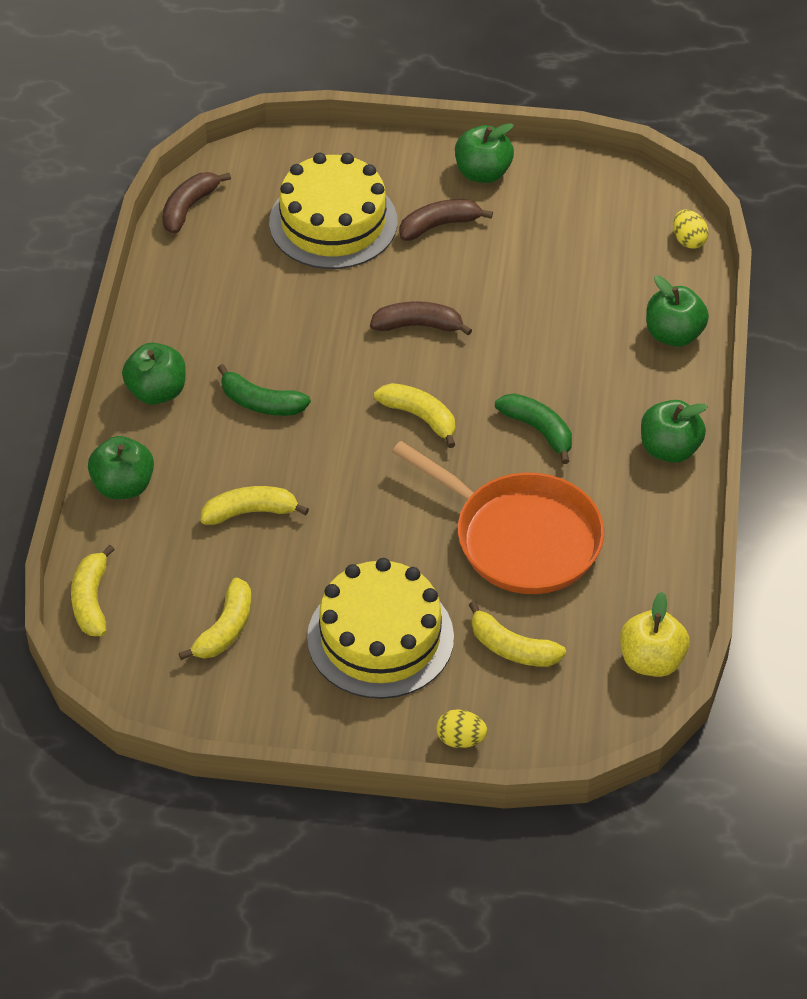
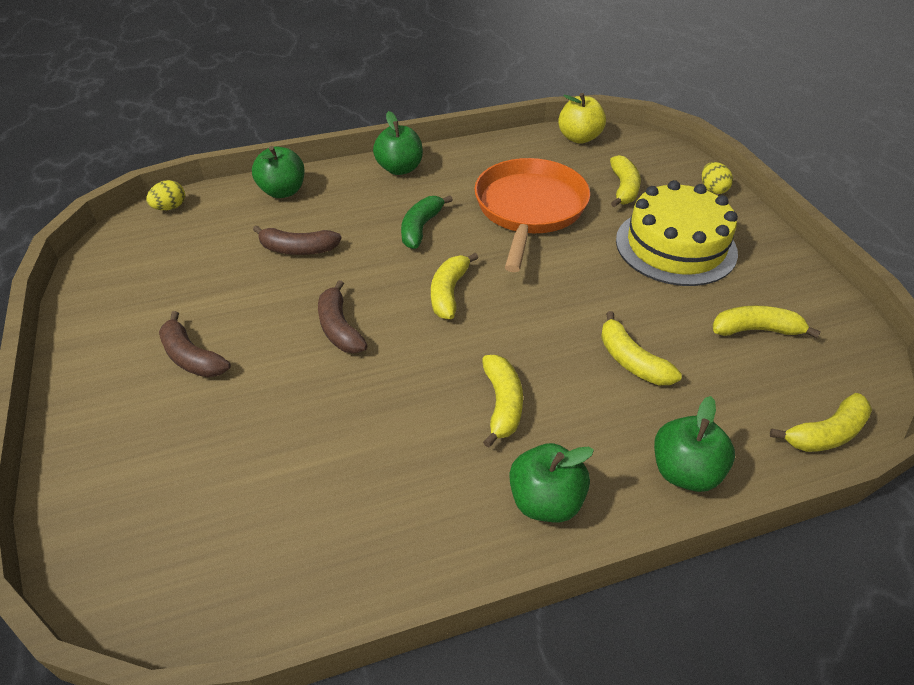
camera: 115 degrees left, 5 degrees down
(189, 207) = (222, 613): brown banana -> brown banana (297, 249)
(261, 403) = (502, 404): green banana -> yellow banana
(333, 222) = (210, 445): yellow cake -> none
(483, 173) = (101, 350): green apple -> none

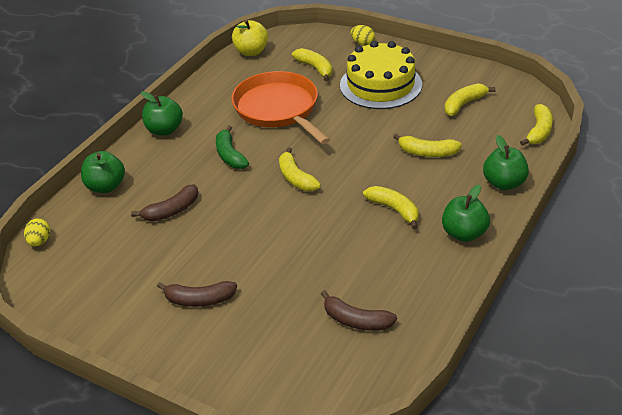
camera: 40 degrees left, 5 degrees down
(339, 328) = (261, 232): brown banana -> brown banana (356, 320)

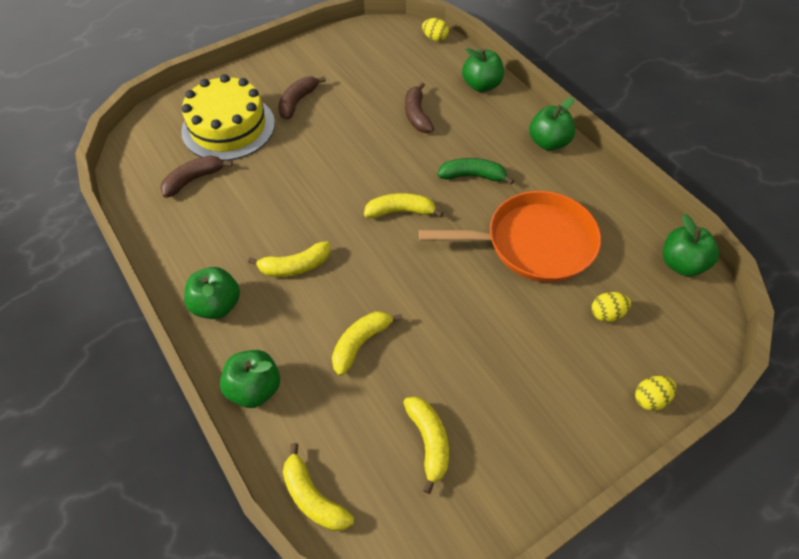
camera: 115 degrees right, 15 degrees up
(251, 52) = (681, 264): yellow apple -> green apple
(315, 68) = (607, 314): yellow banana -> yellow egg
(380, 85) = (529, 367): yellow cake -> yellow cake (228, 127)

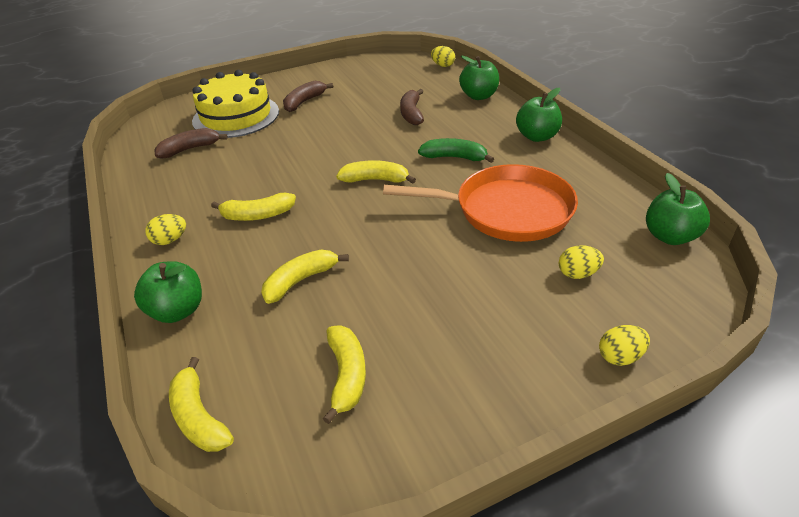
camera: 10 degrees right, 15 degrees down
(217, 305) = (170, 240): green apple -> yellow egg

